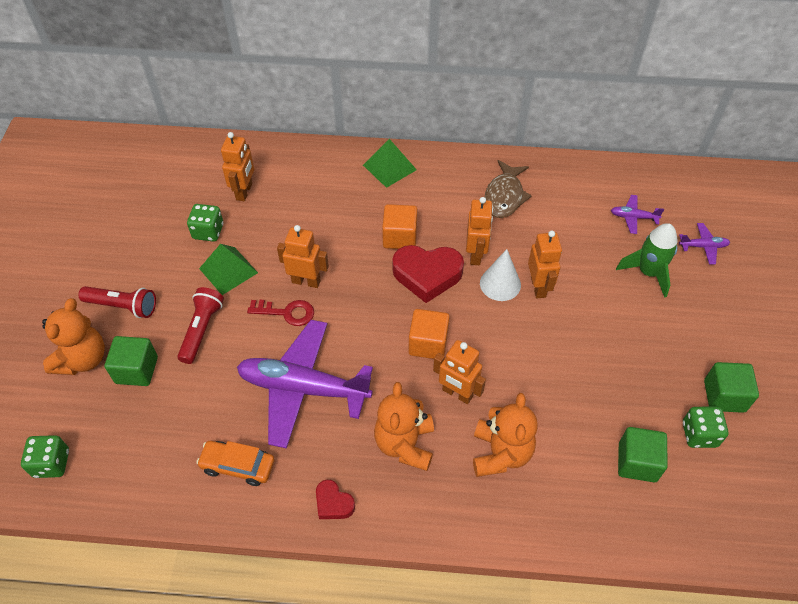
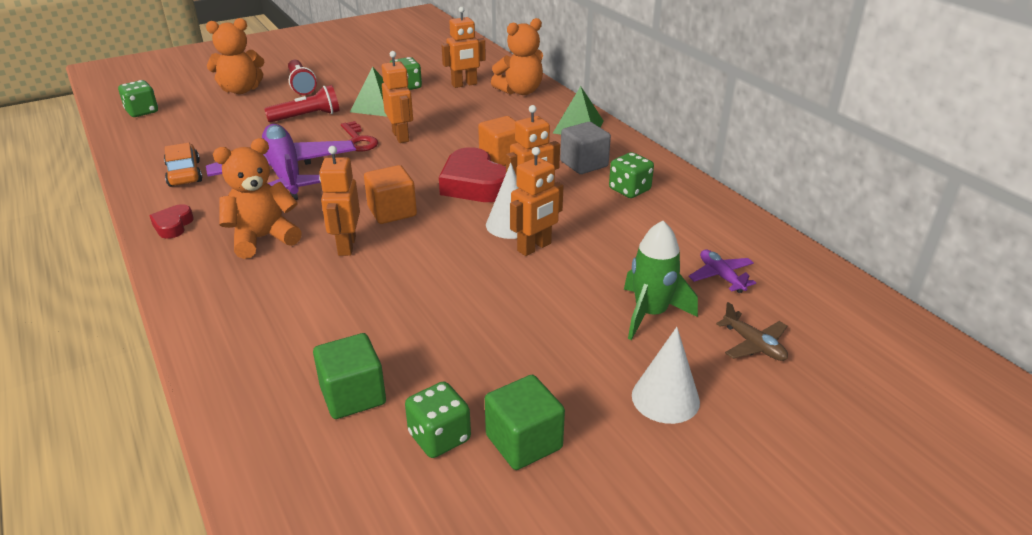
camera: 55 degrees right, 20 degrees down
(136, 370) = (247, 109): green cube -> none
(449, 198) = (584, 164): none -> grey cube
(500, 453) = (292, 294): orange teddy bear -> orange teddy bear (520, 91)
(504, 196) = (629, 190): brown fish -> green dice
(703, 246) = (753, 345): purple plane -> brown plane
(724, 313) = (665, 398): none -> white cone

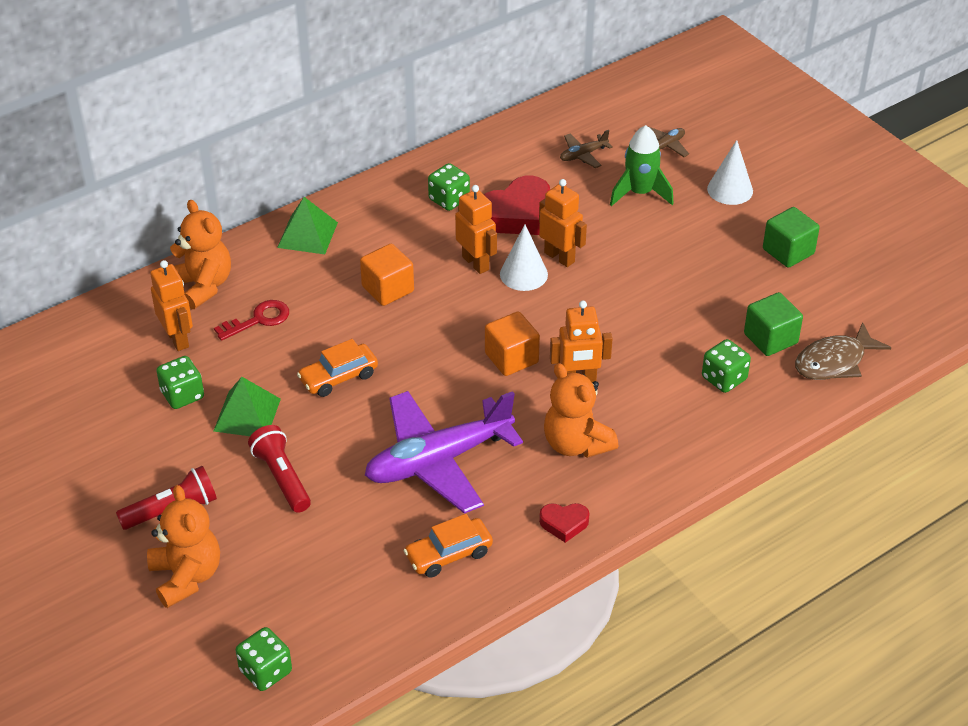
camera: 95 degrees left, 10 degrees up
(284, 454) = (834, 362): none -> brown fish
(359, 140) = (350, 413): red key -> red key (258, 320)
(401, 136) = (338, 377): orange robot -> orange car
(439, 437) = (796, 290): green dice -> green dice (724, 378)
(474, 184) = (449, 305): red heart -> red heart (517, 214)
(584, 164) = (398, 229): grey cube -> none
(721, 276) = (583, 155): purple plane -> brown plane

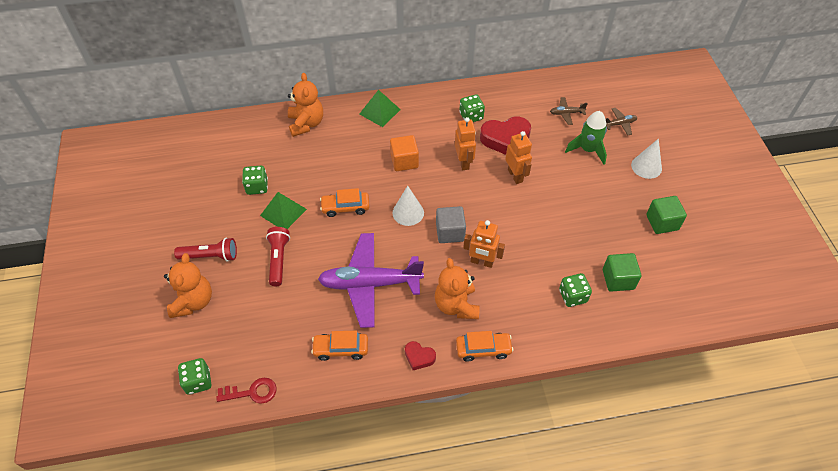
camera: 25 degrees right, 10 degrees up
(178, 339) = (274, 151): orange robot -> none
(258, 320) = (323, 155): red key -> red key (252, 392)
(511, 358) = (450, 232): orange cube -> grey cube
(523, 274) = (487, 179): white cone -> white cone (408, 212)
(644, 483) = (483, 349): none -> orange car
(834, 362) = (652, 312): brown fish -> none

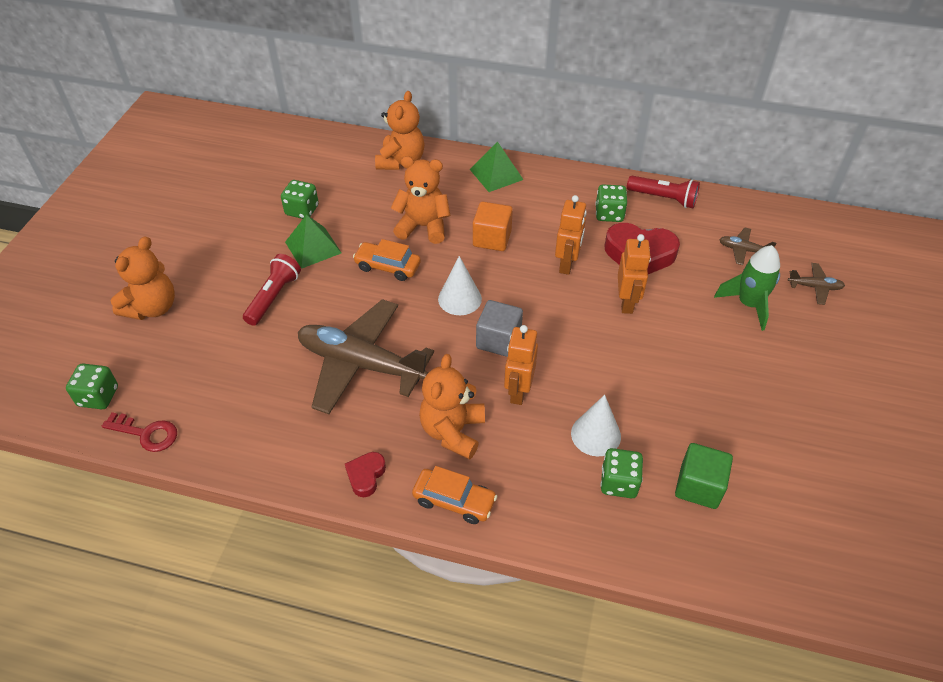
camera: 25 degrees right, 5 degrees down
(210, 256) = (203, 266): red flashlight -> red flashlight (663, 198)
(341, 349) = (278, 426): orange car -> none
(352, 169) = (423, 227): none -> orange teddy bear
(370, 284) = (361, 364): purple plane -> brown plane
(419, 357) = (366, 476): red heart -> red heart turned 60 degrees clockwise
(481, 262) = (518, 391): orange robot -> orange robot turned 60 degrees clockwise
(646, 166) = (825, 354): white cone -> white cone (596, 434)
(662, 222) = (809, 435): green cube -> none

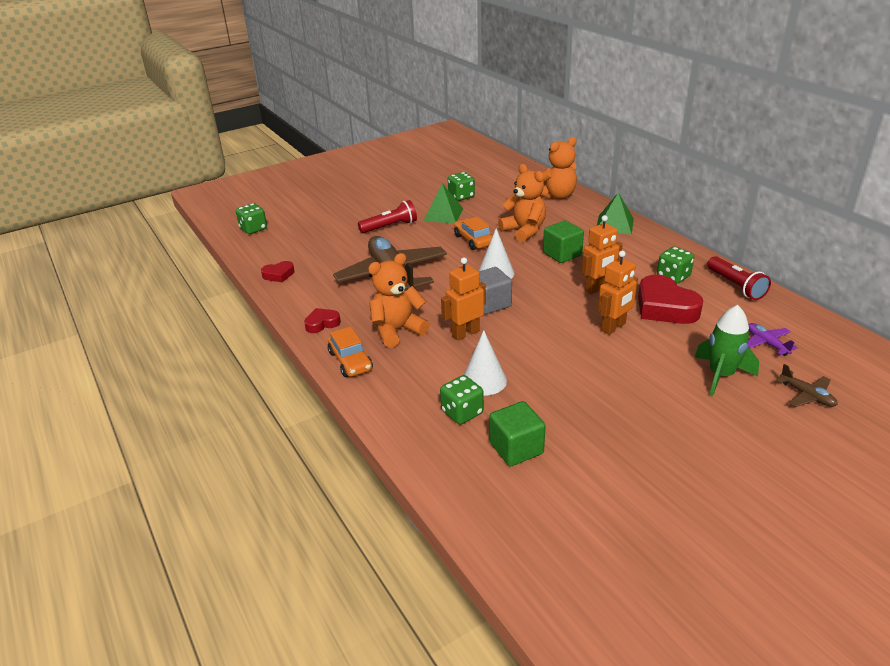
camera: 45 degrees right, 15 degrees down
(146, 433) = (251, 252): red key -> none
(152, 307) = (326, 206): orange teddy bear -> none
(227, 444) = (279, 275): none -> red heart
(492, 238) = (562, 254): orange cube -> green cube
(743, 250) = (766, 343): brown plane -> purple plane

